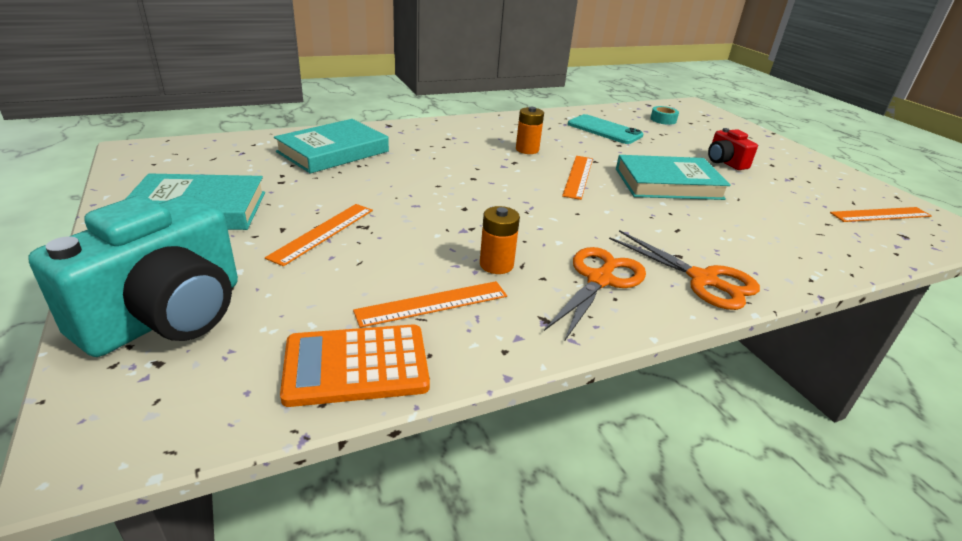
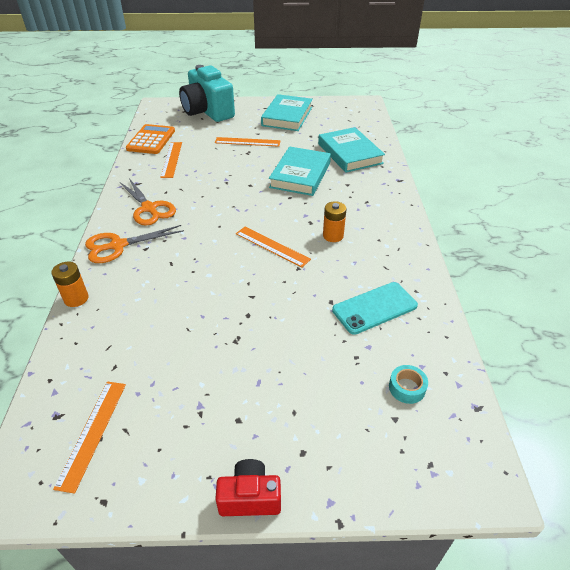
camera: 115 degrees right, 10 degrees up
(323, 233) = (247, 142): orange ruler -> orange ruler turned 45 degrees counterclockwise
(496, 265) = (186, 181): orange battery -> orange battery (76, 298)
(668, 184) = (236, 294): turquoise book -> turquoise book (300, 175)
(725, 162) = (261, 371): red camera -> red camera (250, 497)

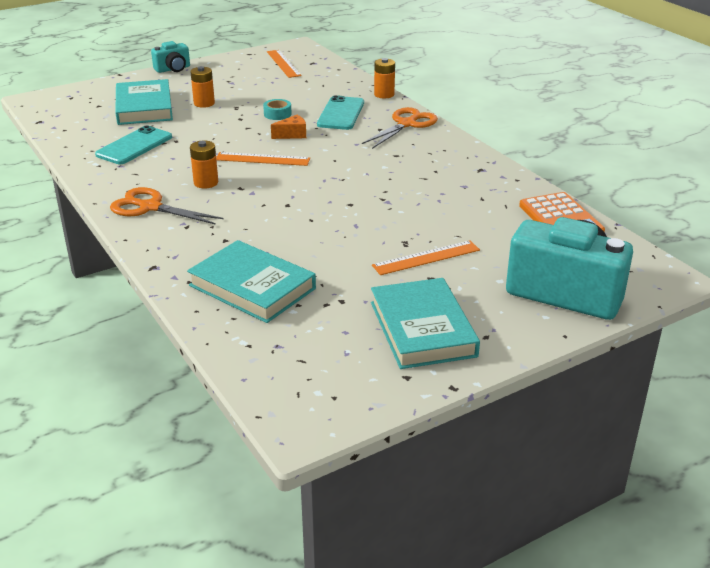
camera: 150 degrees right, 10 degrees down
(149, 208) = (427, 153): orange scissors -> orange scissors (150, 207)
(150, 283) = (341, 113): none -> turquoise phone
(171, 159) = (489, 203): orange ruler -> none
(222, 268) = (292, 135): none -> orange cheese
(250, 497) = (173, 69): red camera -> turquoise camera
(265, 363) = (204, 103): none -> orange battery
(300, 175) = (298, 233): turquoise book -> turquoise book (144, 107)
(407, 388) = (93, 117): turquoise tape -> turquoise tape (277, 114)

